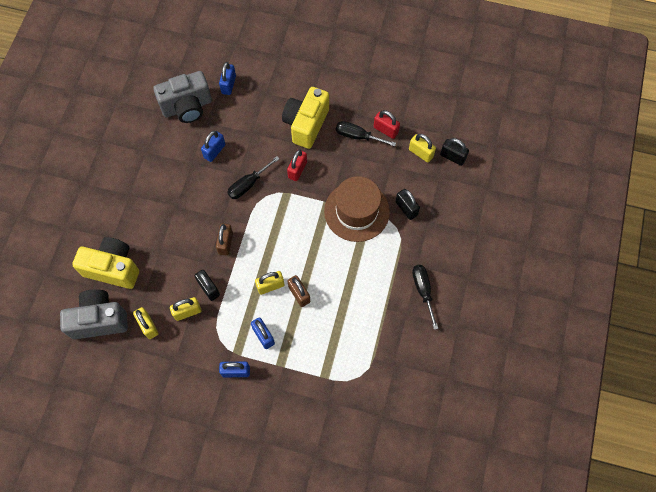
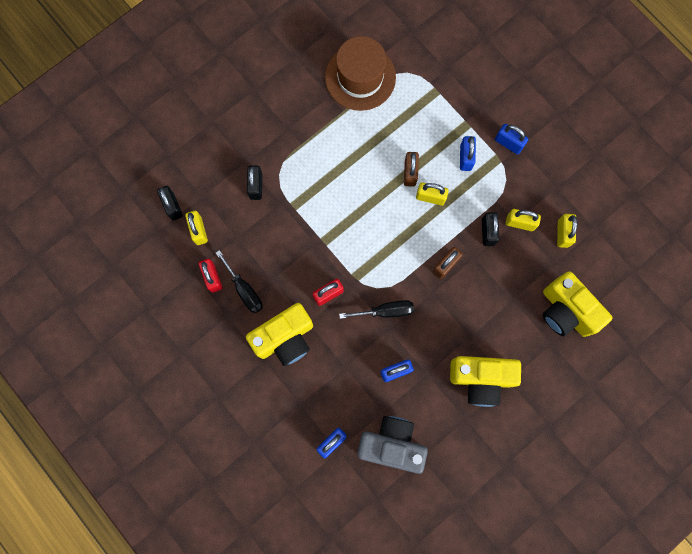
camera: 145 degrees left, 10 degrees up
(99, 320) = (604, 268): grey camera -> none
(150, 183) = (480, 379): none -> yellow camera
(356, 211) = (303, 214): brown hat -> brown hat (360, 77)
(423, 291) = (300, 104): black screwdriver -> none

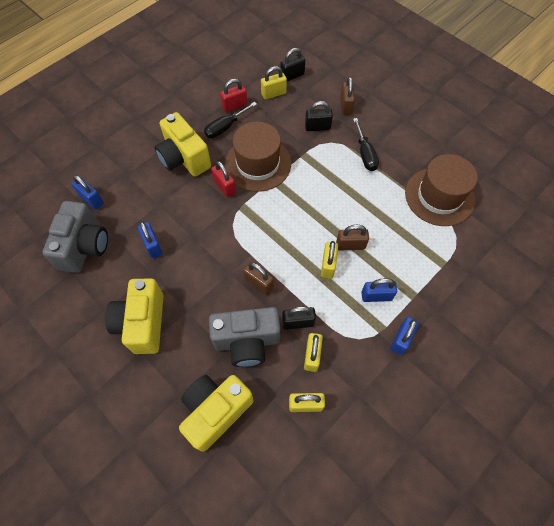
camera: 85 degrees right, 15 degrees down
(228, 151) = (346, 106): none -> brown padlock
(301, 256) = (258, 164): none -> brown hat
(385, 311) = (210, 233): black screwdriver -> black screwdriver (365, 154)
(504, 280) = (247, 342): none -> grey camera

